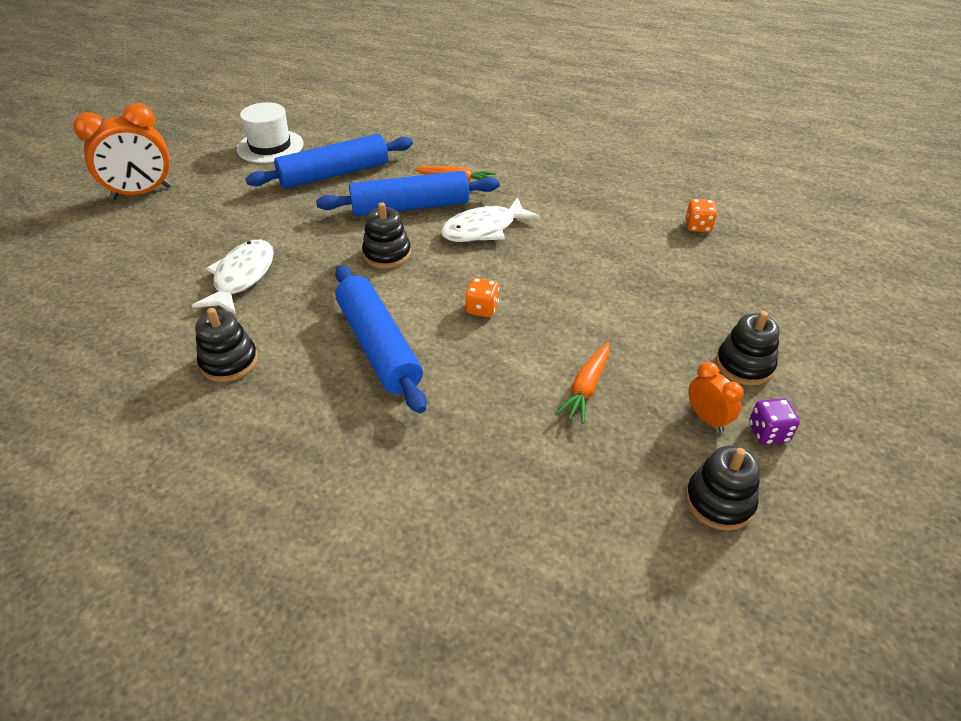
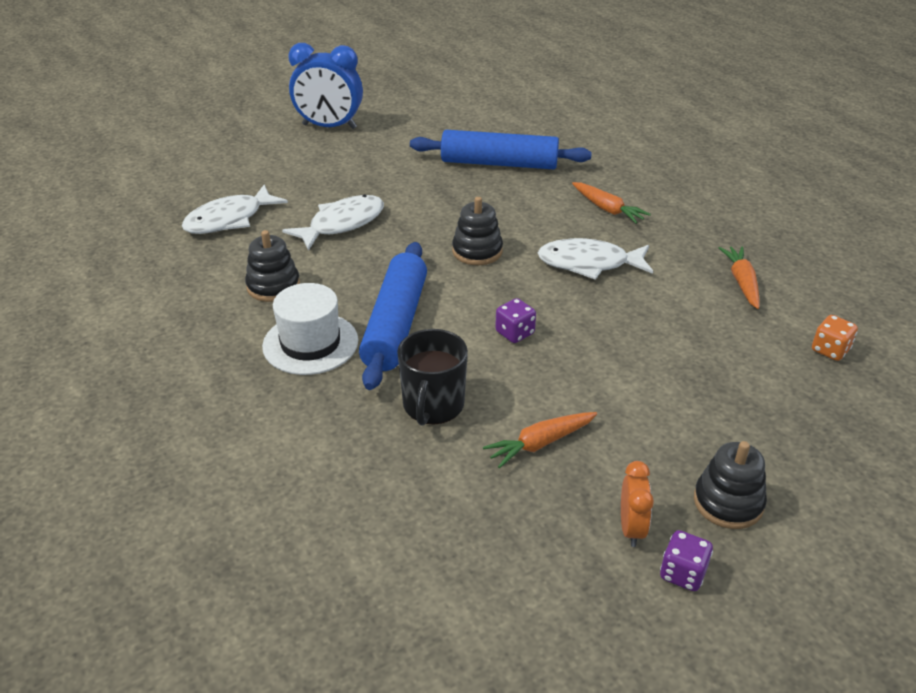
camera: 35 degrees right, 5 degrees down
(119, 317) = (229, 219): none -> white fish
(142, 193) = (329, 126): orange clock -> blue clock
(270, 146) = (466, 120): white hat -> white hat (310, 343)
(410, 207) = (539, 217): blue rolling pin -> none
(476, 400) = (433, 405): none -> black mug
(482, 309) = (515, 333): orange dice -> purple dice
(600, 201) = (742, 282): none -> orange carrot
(719, 501) = (563, 601): black stacking toy -> none

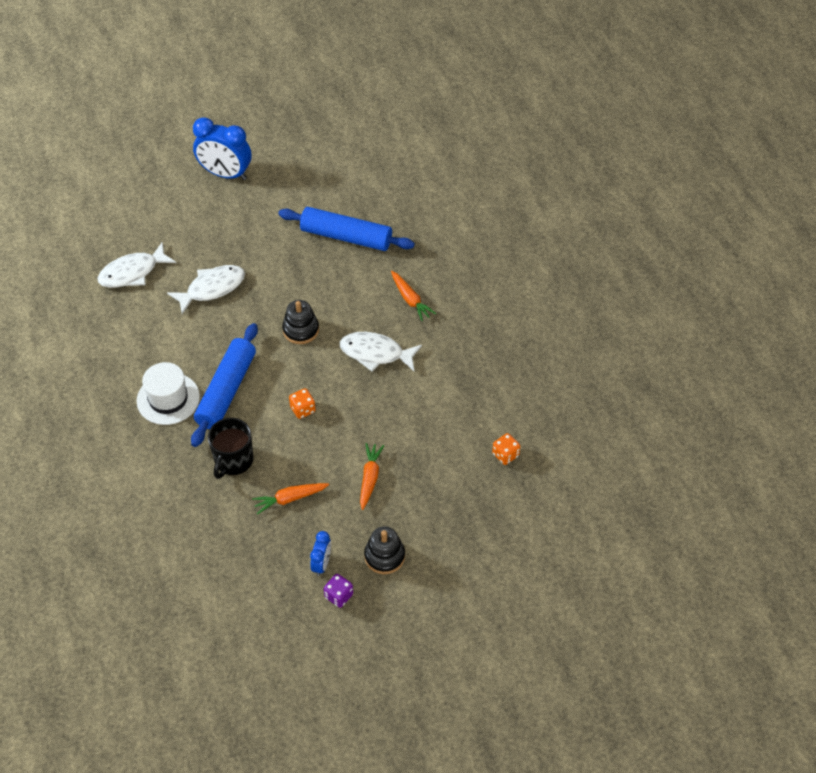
camera: 10 degrees right, 15 degrees up
(273, 286) = (153, 344): black stacking toy -> none
(515, 333) = (303, 409): purple dice -> orange dice
(631, 528) = (321, 564): orange clock -> blue clock
(742, 282) = (475, 386): orange carrot -> orange carrot (370, 478)

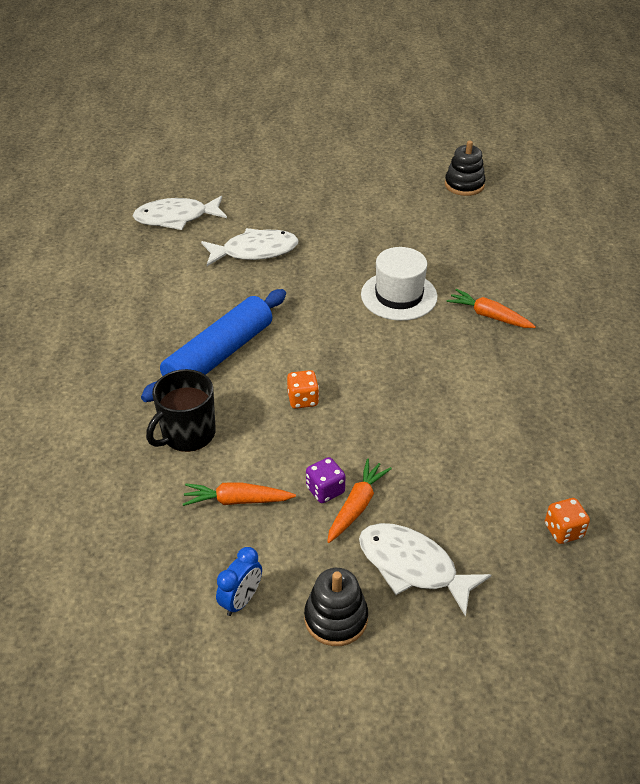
camera: 20 degrees right, 10 degrees down
(168, 399) = (146, 346): white hat -> white hat (399, 296)
(225, 174) = (321, 156): blue clock -> none
(301, 330) = (339, 315): black stacking toy -> black stacking toy (464, 185)
(339, 596) = (245, 655): purple dice -> purple dice (325, 490)
(346, 236) = (433, 237): blue rolling pin -> none
(375, 353) = (422, 361): white fish -> white fish (412, 567)
(410, 300) = (489, 316): orange carrot -> orange carrot turned 135 degrees clockwise

